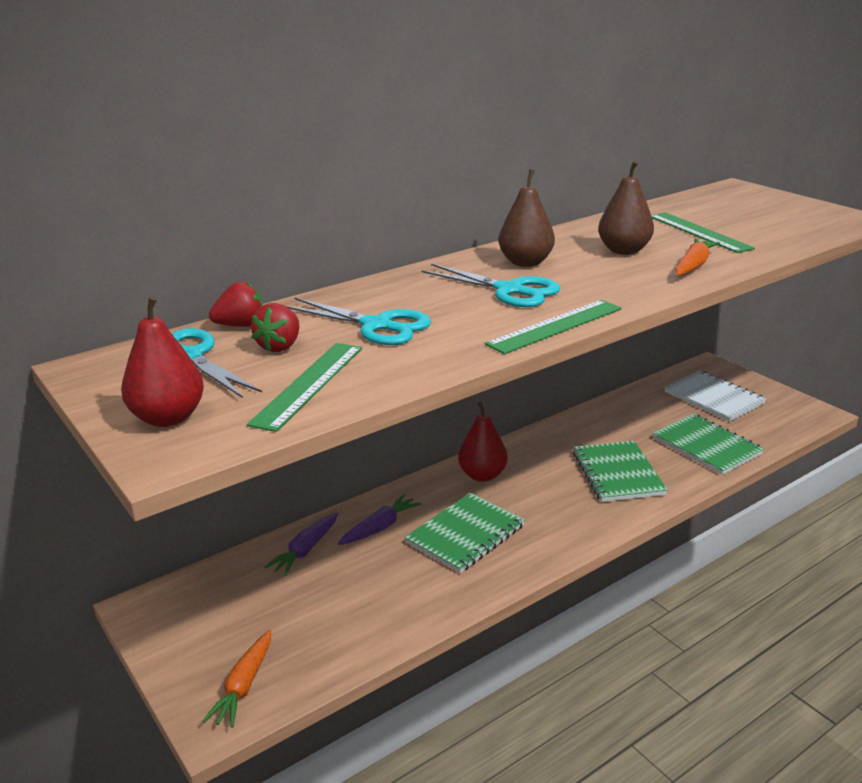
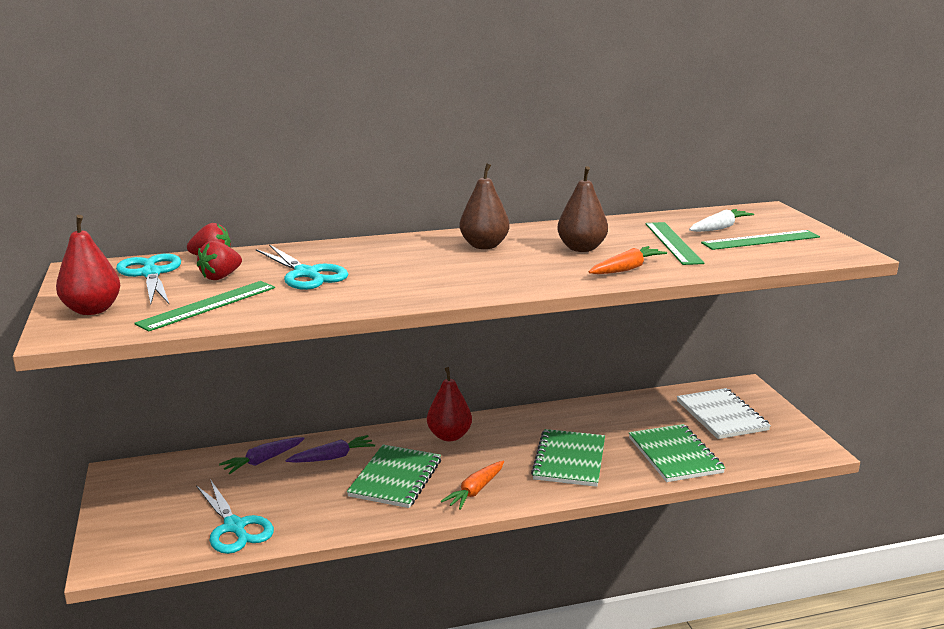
camera: 20 degrees right, 5 degrees down
(244, 686) = (144, 543): orange carrot -> orange carrot (475, 491)
(465, 534) = (395, 478): green notebook -> green notebook turned 45 degrees counterclockwise
(509, 290) = (441, 264): turquoise scissors -> turquoise scissors (235, 527)
(555, 326) = (441, 296): green ruler -> green ruler (761, 240)
(719, 211) = (719, 228): none -> white carrot

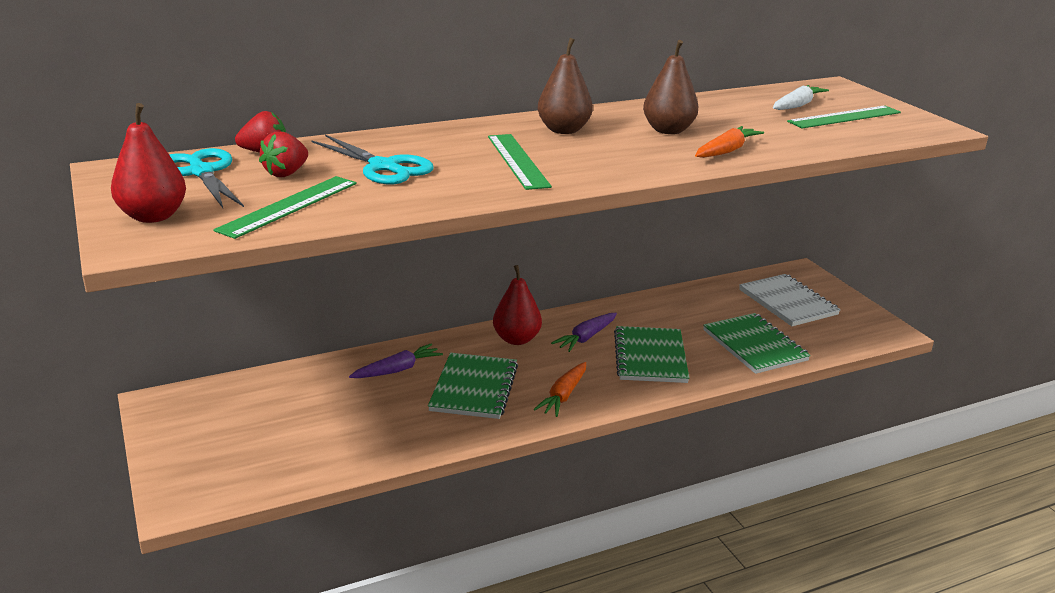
camera: 10 degrees left, 5 degrees up
(235, 527) = (314, 453): turquoise scissors -> none
(263, 461) = (321, 378): purple carrot -> purple carrot (586, 338)
(673, 243) = (759, 122): green ruler -> green ruler (518, 161)

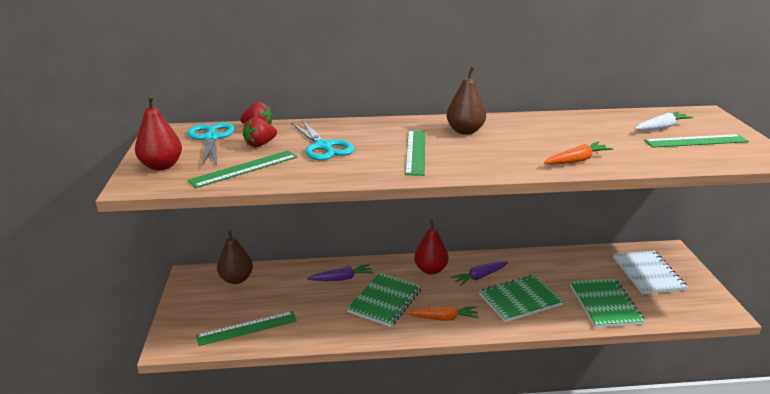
camera: 20 degrees right, 0 degrees up
(290, 458) = (247, 328): none -> green ruler
(563, 396) = (443, 318): orange carrot -> orange carrot turned 135 degrees counterclockwise
(650, 357) = (519, 299): green notebook -> green notebook turned 45 degrees clockwise
(668, 130) = (543, 139): brown pear -> brown pear (236, 279)

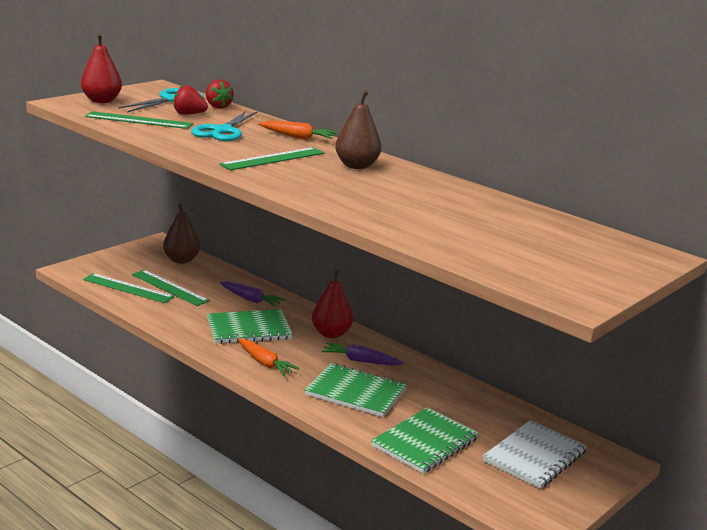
camera: 45 degrees right, 5 degrees down
(577, 160) = (375, 215): orange carrot -> orange carrot (297, 137)
(661, 127) = (553, 239): white carrot -> none
(696, 141) = (546, 259): green ruler -> green ruler (169, 287)

